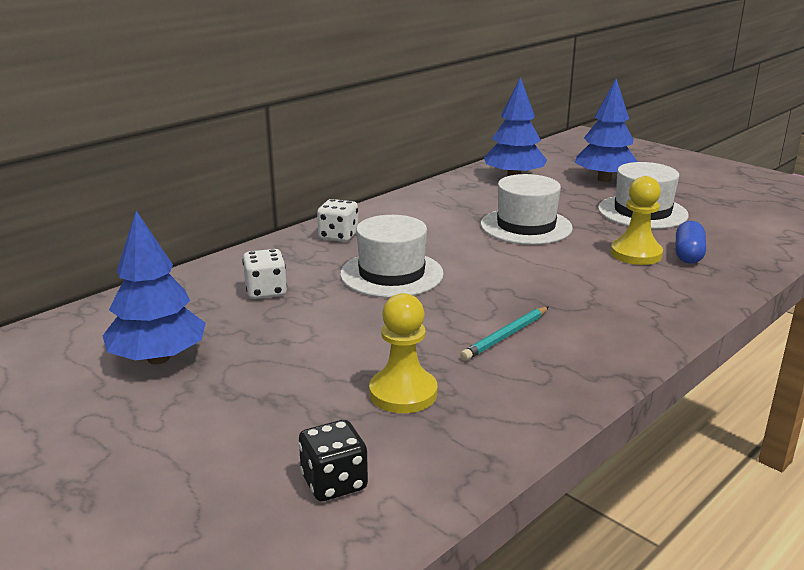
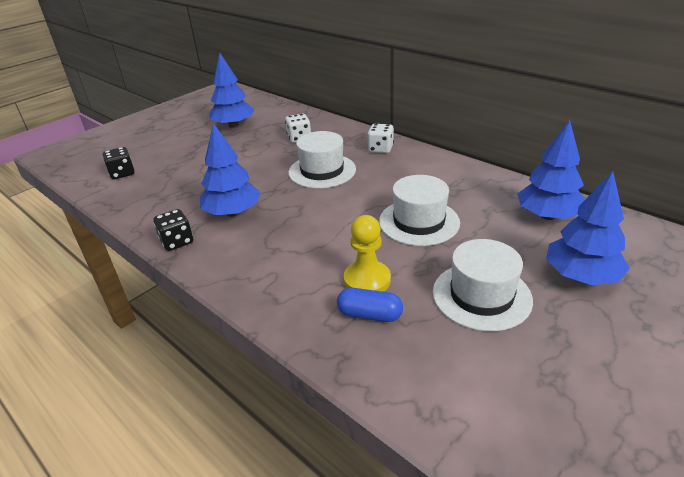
camera: 90 degrees right, 10 degrees up
(403, 393) = (182, 184): yellow pawn -> none
(505, 336) = (233, 213): turquoise pencil -> blue tree
(587, 376) = (177, 242): none -> black dice

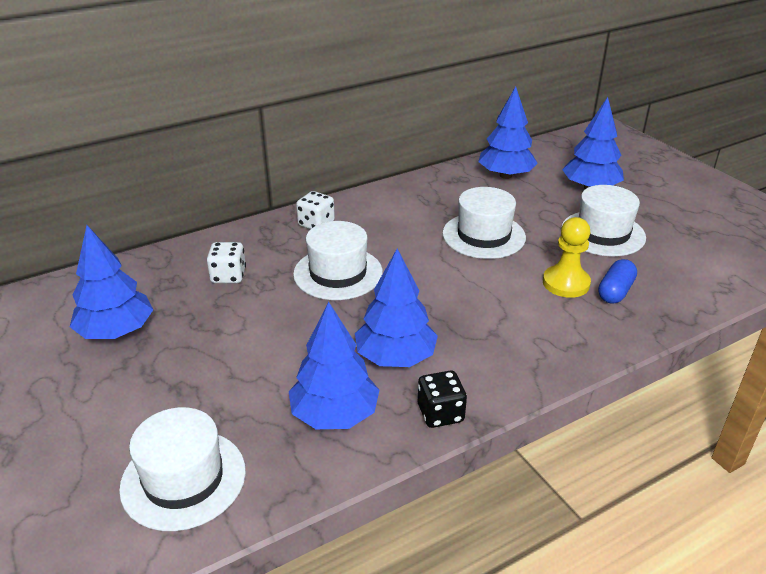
camera: 75 degrees left, 0 degrees up
(122, 173) = (183, 479): black dice -> white hat
(172, 203) = (335, 415): none -> blue tree

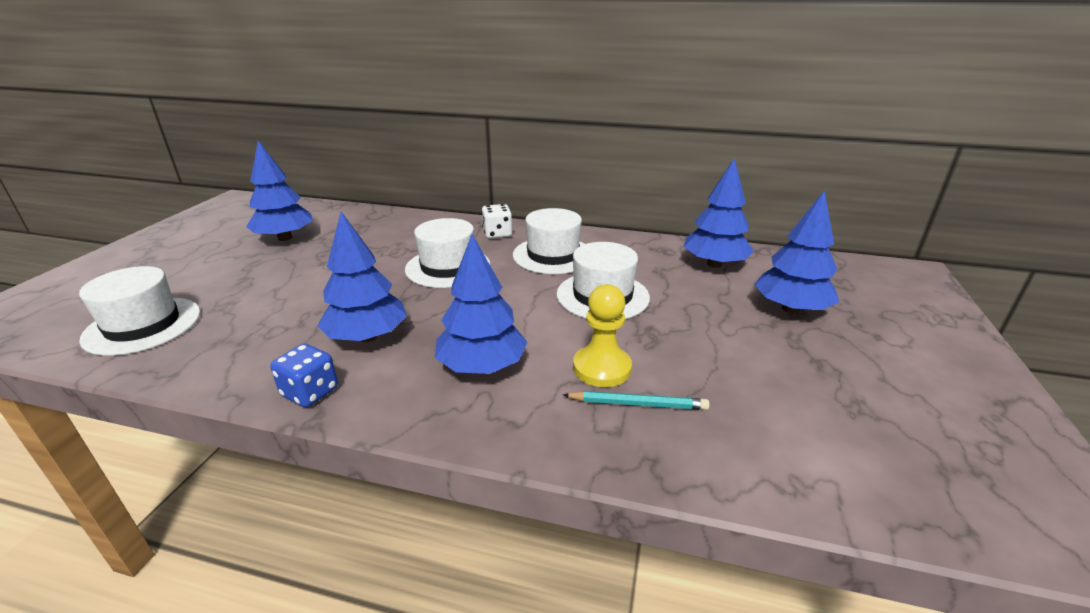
camera: 45 degrees right, 5 degrees down
(228, 276) = (389, 238): white dice -> none
(335, 415) = (264, 346): blue tree -> blue tree (482, 366)
(440, 413) = (310, 392): black dice -> blue dice
(603, 233) = (727, 350): white hat -> white hat (553, 255)
(615, 291) = (638, 404): blue capsule -> turquoise pencil

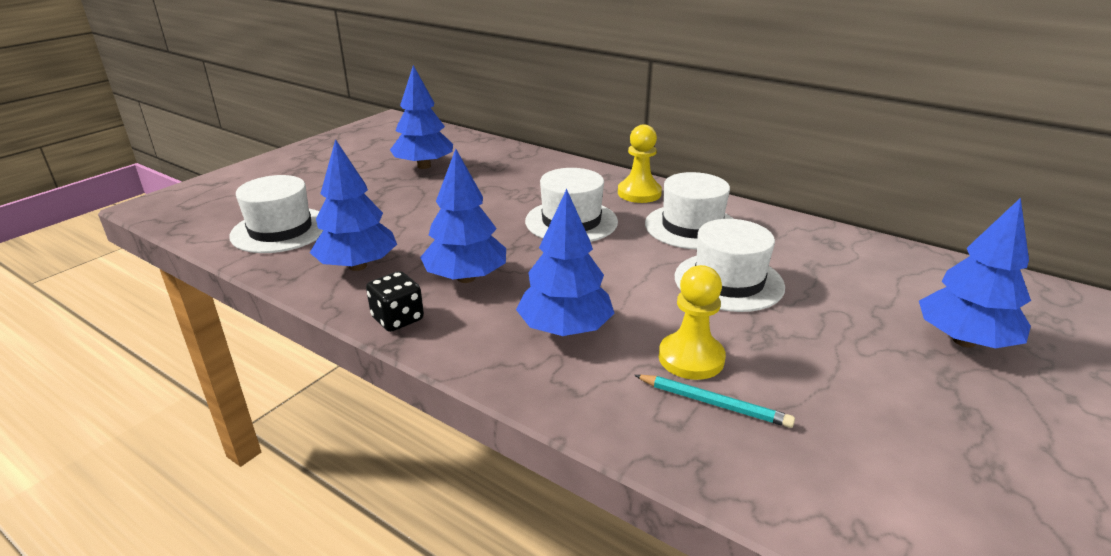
camera: 20 degrees right, 0 degrees up
(310, 392) = (398, 319): blue dice -> black dice
(497, 234) = (639, 193): white dice -> yellow pawn
(714, 264) = (888, 269): blue tree -> blue tree (357, 266)

